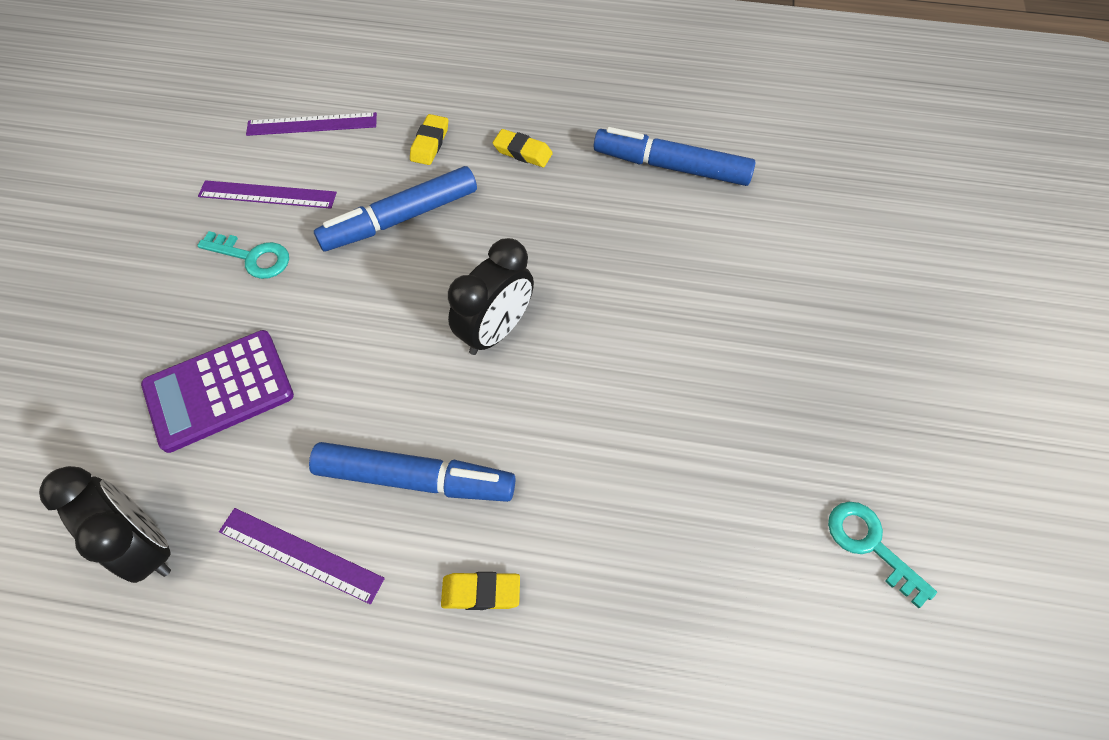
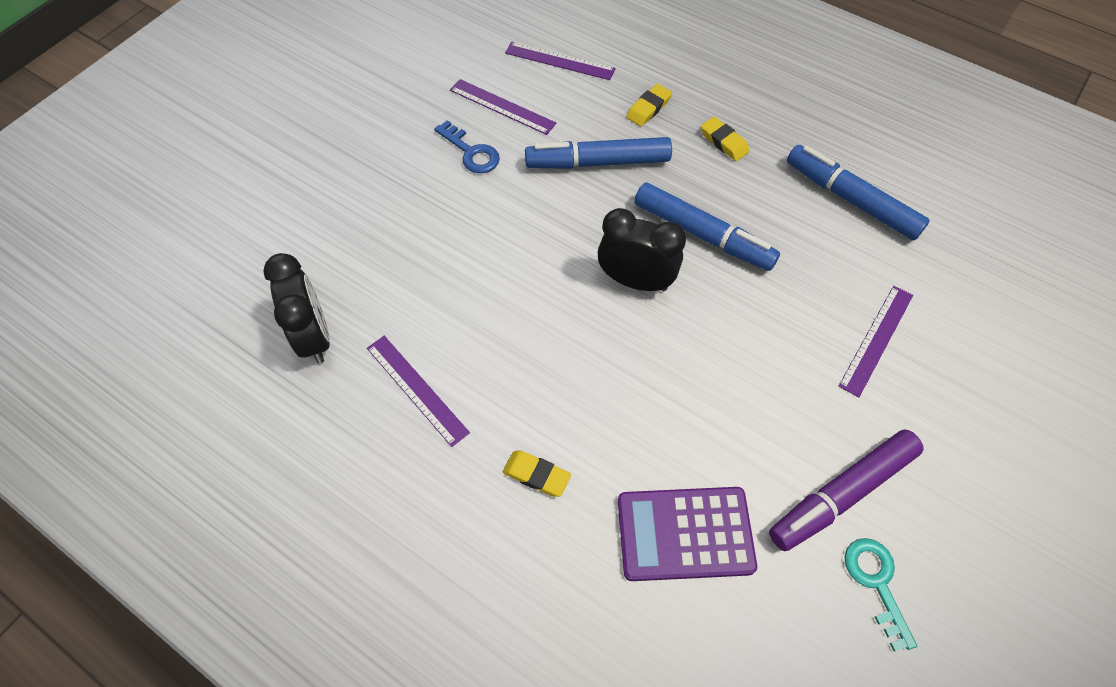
camera: 25 degrees right, 0 degrees up
(219, 390) = (407, 245): purple calculator -> purple calculator (685, 533)
(252, 257) = (471, 152): turquoise key -> blue key
(414, 478) = (523, 369): blue marker -> blue marker (702, 234)
(495, 331) = (635, 281): black clock -> black clock turned 135 degrees counterclockwise
(757, 297) = (876, 339): none -> purple ruler
(798, 467) = (842, 494): none -> purple marker

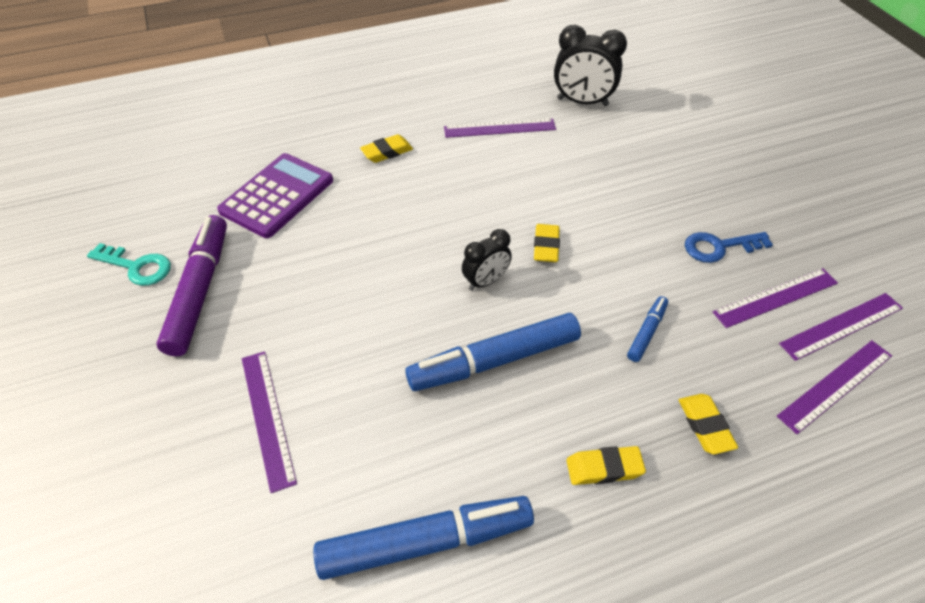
camera: 125 degrees right, 10 degrees down
(502, 69) = (841, 326): none -> purple ruler
(562, 260) = (546, 246): none -> yellow eraser
(598, 162) = (646, 332): blue marker -> blue marker, size x0.48
(635, 281) = (486, 281): black clock -> black clock, size x0.62

